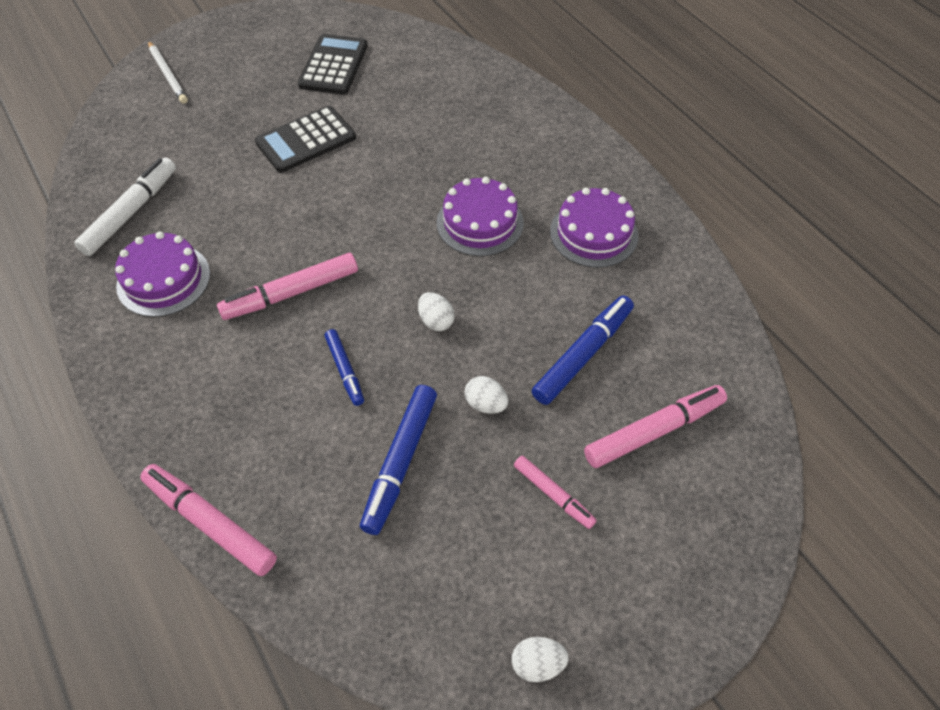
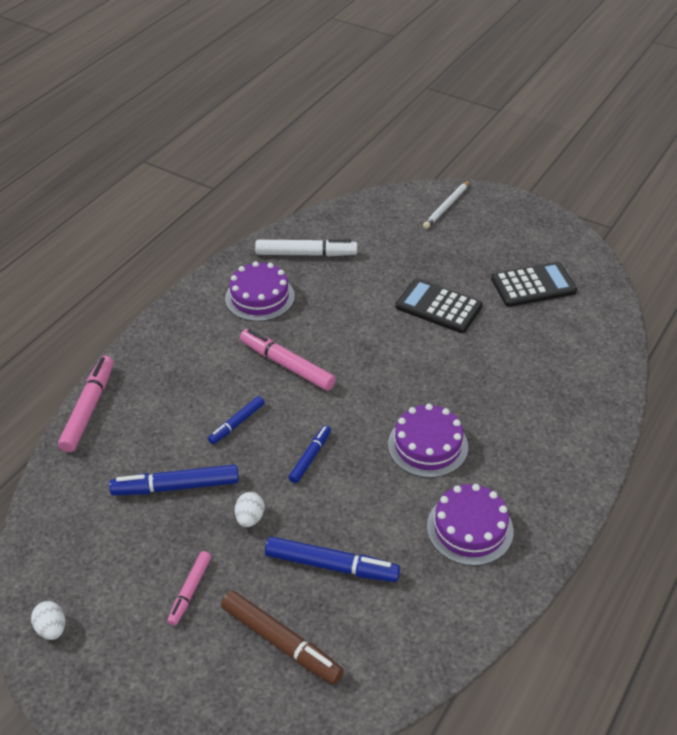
camera: 65 degrees right, 10 degrees down
(436, 321) = (310, 457): white egg -> blue marker
(654, 431) = (281, 642): pink marker -> brown marker

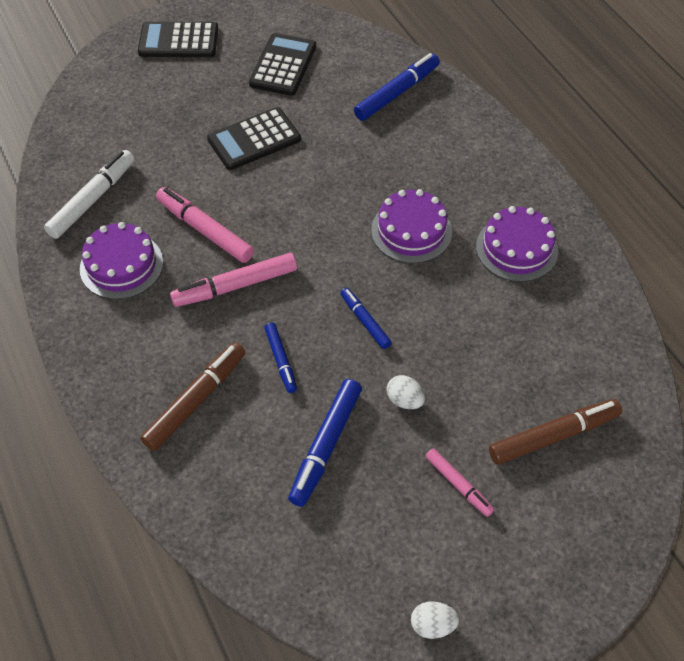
camera: 60 degrees left, 10 degrees up
(89, 408) = (159, 485): pink marker -> pink marker (205, 230)
(170, 393) = (196, 400): none -> brown marker
(331, 565) = (496, 362): blue marker -> blue marker (397, 93)
(446, 206) = (127, 65): white pencil -> none
(498, 219) = (178, 41): none -> black calculator

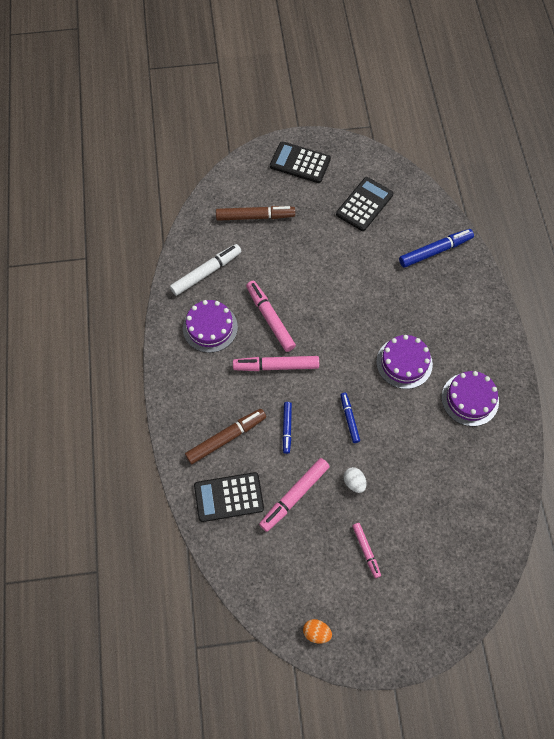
camera: 20 degrees right, 10 degrees up
(254, 139) = (324, 258): black calculator -> black calculator (229, 497)
(325, 446) = (294, 496): blue marker -> pink marker
(432, 625) = (316, 632): white egg -> orange egg
(553, 436) = (439, 540): brown marker -> brown marker (255, 217)

